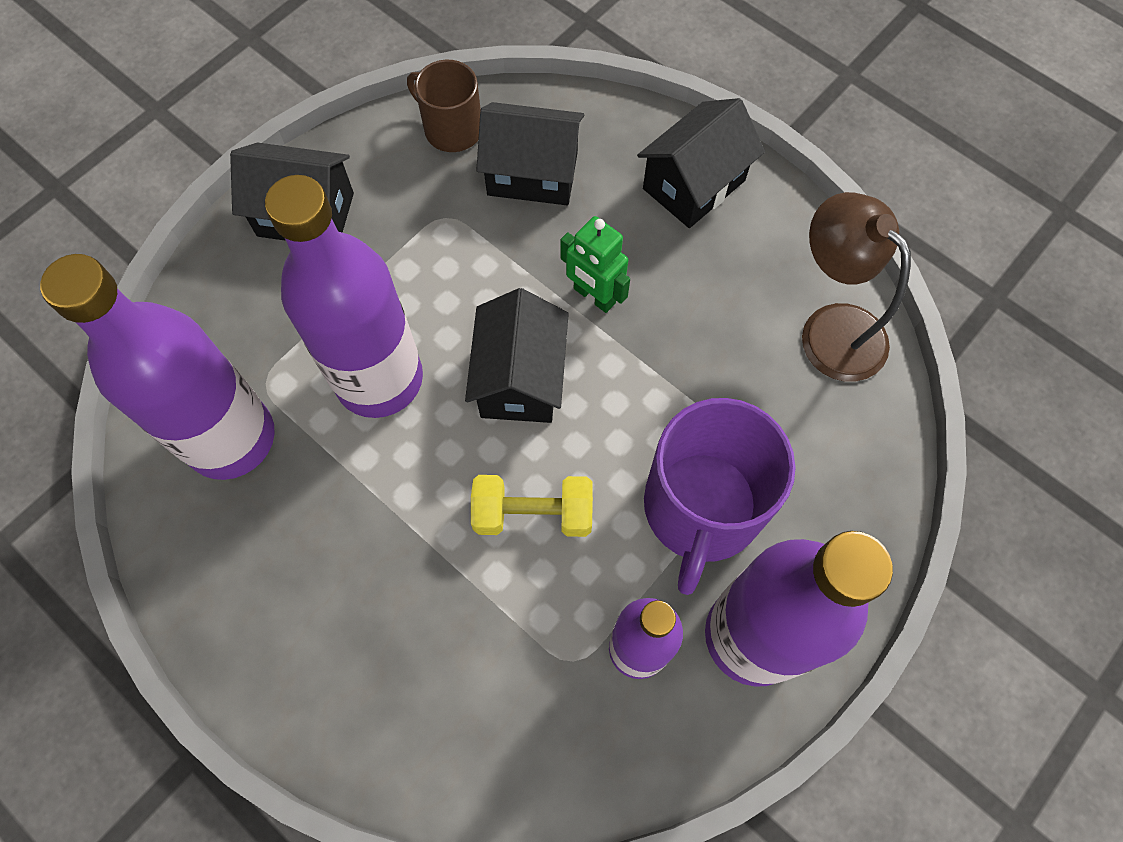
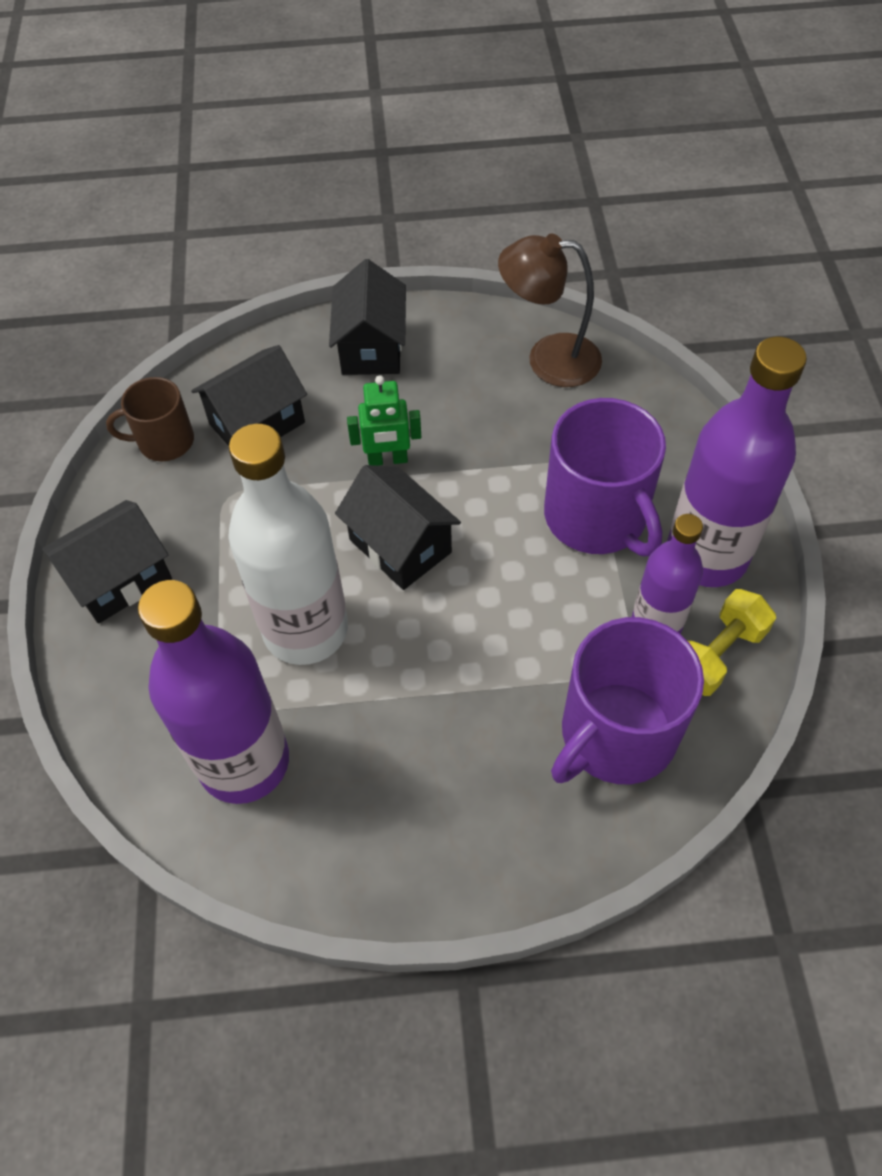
camera: 45 degrees left, 10 degrees down
(379, 379) = (305, 630): purple bottle -> white bottle
(497, 702) = (616, 734): none -> purple mug
(533, 513) = (505, 612): yellow dumbbell -> yellow dumbbell (717, 654)

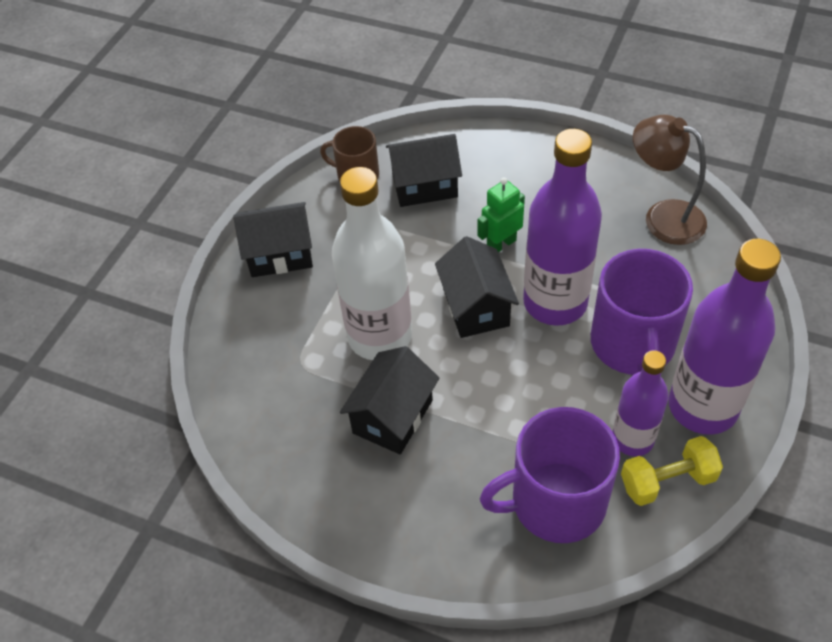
camera: 30 degrees right, 5 degrees down
(244, 762) = (293, 404): purple bottle -> purple bottle (555, 302)
(371, 347) = (534, 162): black house -> black house (393, 416)
(387, 459) = (501, 244): green robot -> green robot turned 120 degrees clockwise

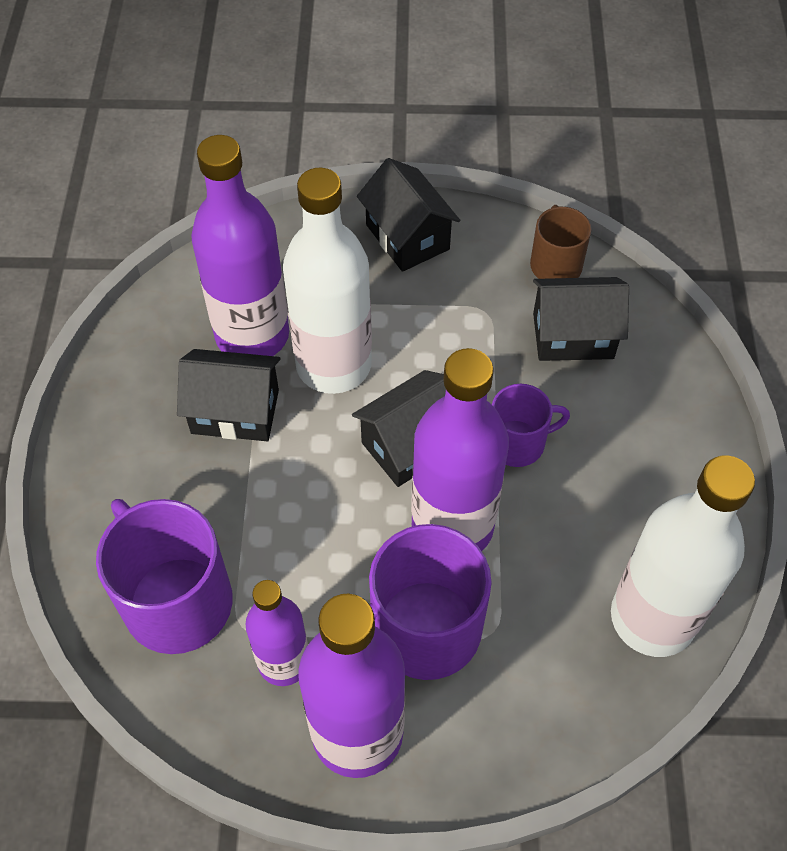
camera: 65 degrees right, 5 degrees up
(321, 385) = (252, 335): none -> purple bottle
(424, 185) = (573, 335): black house -> black house turned 60 degrees counterclockwise
(501, 244) = (517, 442): green robot -> purple mug
(663, 217) = (652, 618): brown lamp -> white bottle
(667, 481) = (238, 714): yellow dumbbell -> none

